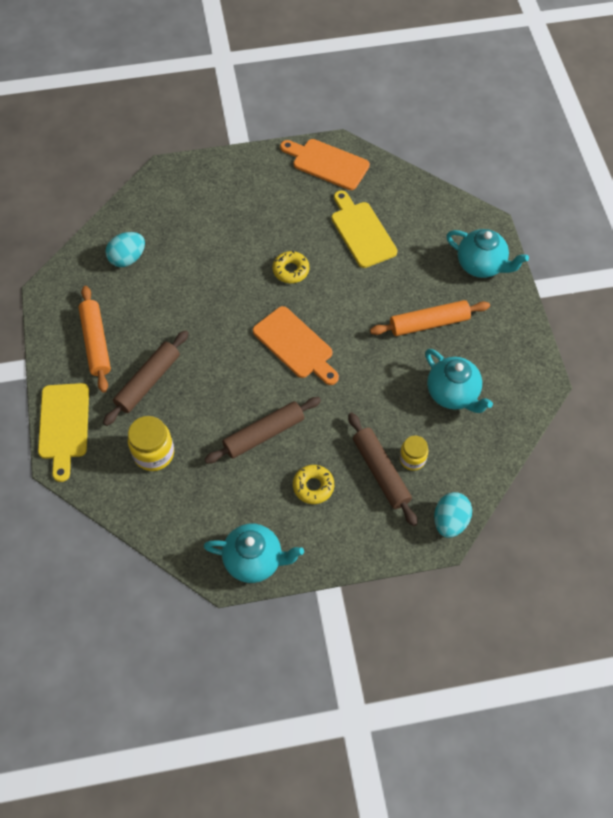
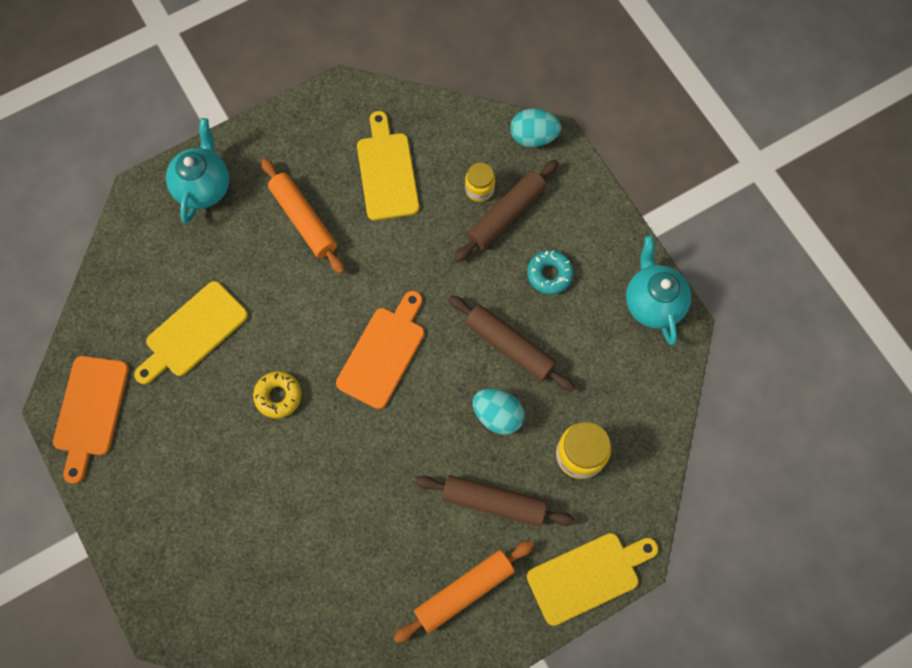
camera: 110 degrees left, 10 degrees up
(128, 258) = (325, 611): turquoise egg -> turquoise egg (497, 415)
(313, 486) = (549, 274): yellow donut -> turquoise donut
(453, 394) = (387, 172): turquoise teapot -> yellow cutting board

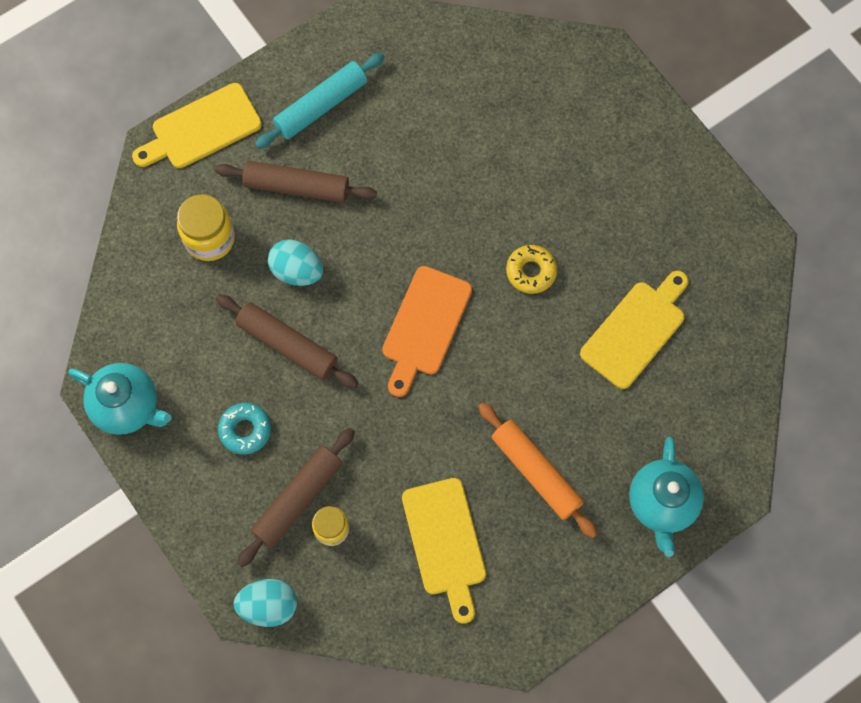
camera: 175 degrees right, 0 degrees up
(90, 411) = (725, 240): orange cutting board -> none
(464, 592) = (321, 106): orange rolling pin -> turquoise rolling pin
(653, 303) = (128, 407): turquoise teapot -> turquoise teapot turned 45 degrees counterclockwise

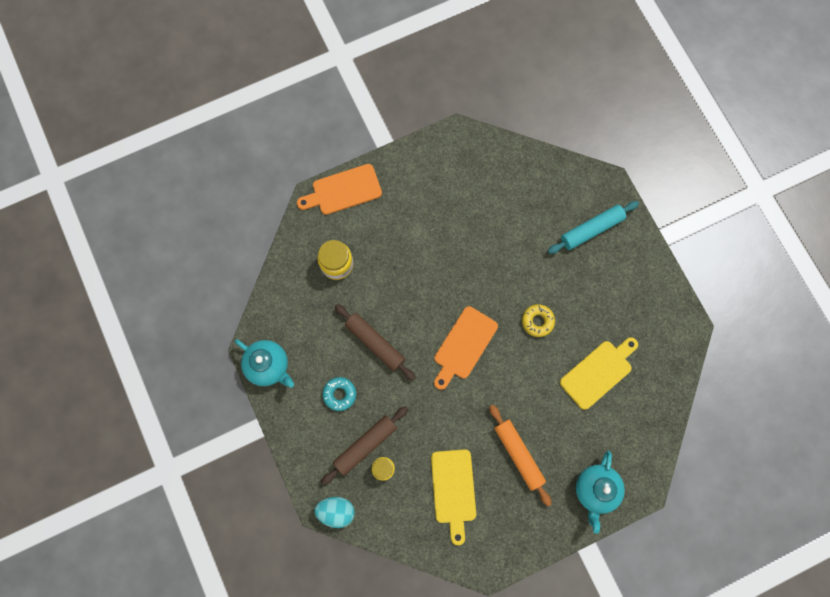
camera: 10 degrees right, 5 degrees up
(202, 129) = (343, 190): yellow cutting board -> orange cutting board
(297, 187) = (397, 239): brown rolling pin -> none
(297, 271) = (388, 295): turquoise egg -> none
(321, 106) = (421, 188): turquoise rolling pin -> turquoise rolling pin (591, 229)

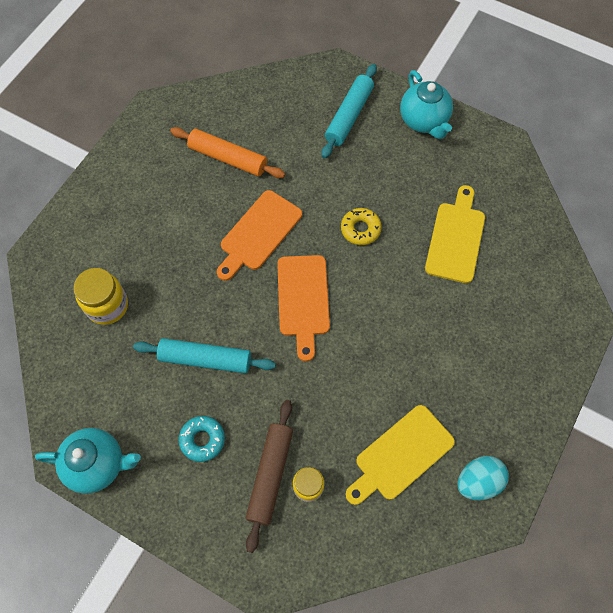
camera: 35 degrees left, 10 degrees down
(336, 511) = (288, 574): turquoise egg -> turquoise egg (478, 481)
(343, 190) = (65, 229): orange cutting board -> orange cutting board (258, 233)
(375, 343) = (205, 359): brown rolling pin -> turquoise rolling pin
(453, 490) = (401, 455): yellow cutting board -> yellow cutting board turned 90 degrees clockwise
(518, 454) = (440, 370): orange rolling pin -> orange rolling pin (228, 158)
(595, 489) = (541, 352): turquoise teapot -> turquoise teapot (424, 121)

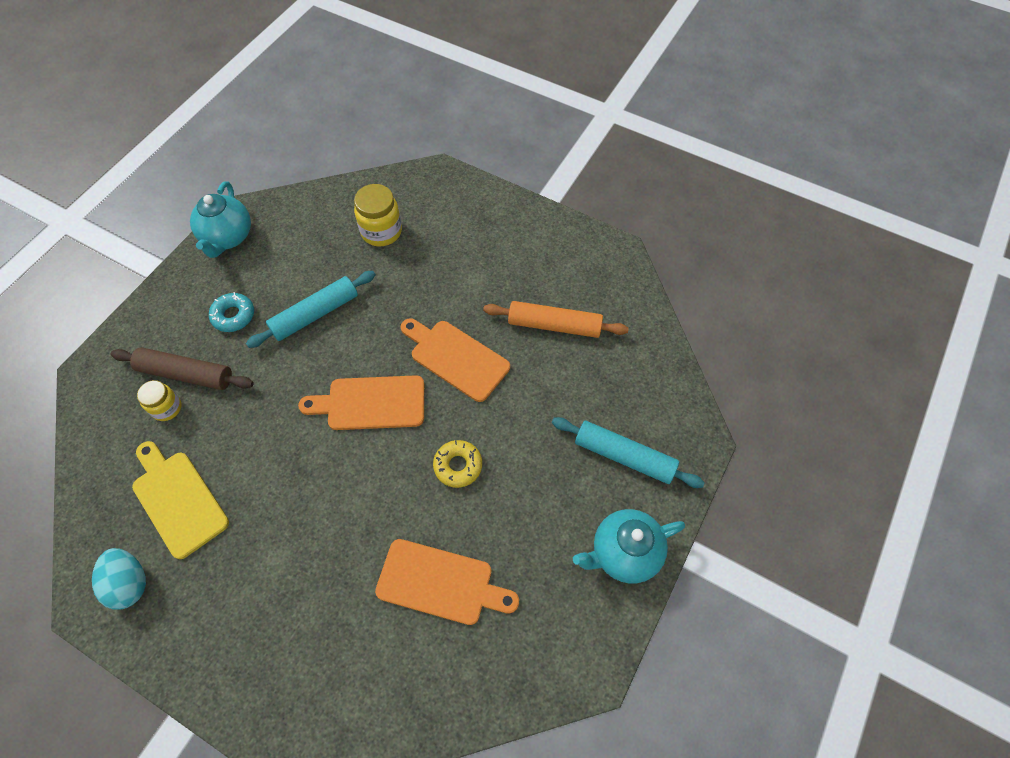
camera: 90 degrees right, 5 degrees down
(205, 359) = (315, 314): turquoise rolling pin -> turquoise rolling pin turned 45 degrees clockwise
(228, 158) = (554, 325): orange rolling pin -> orange rolling pin turned 75 degrees clockwise
(455, 238) = (440, 583): yellow cutting board -> orange cutting board

